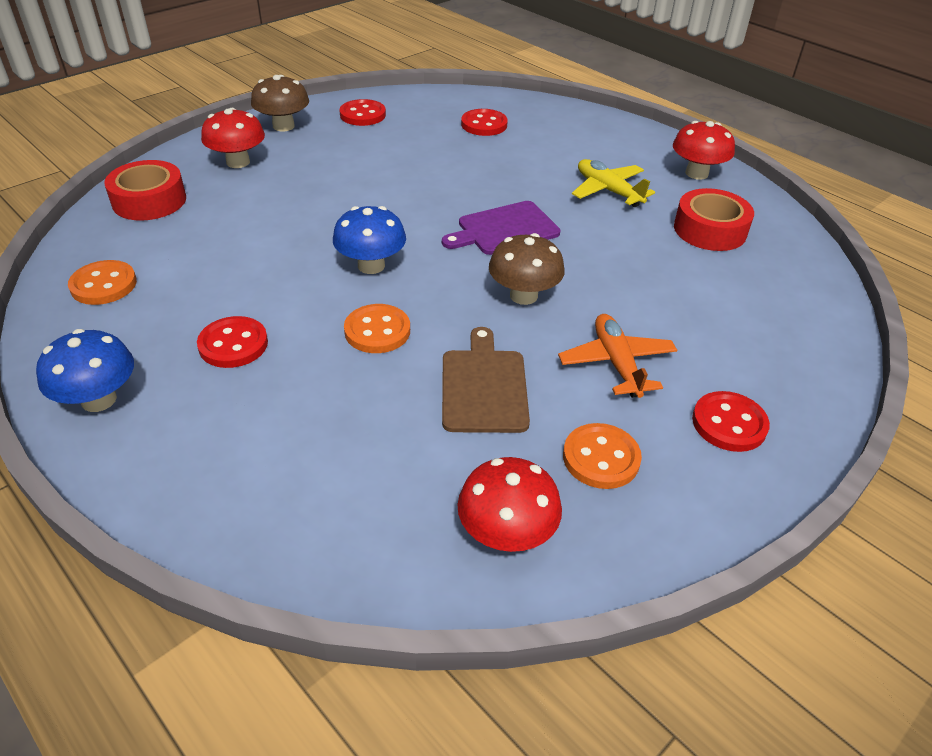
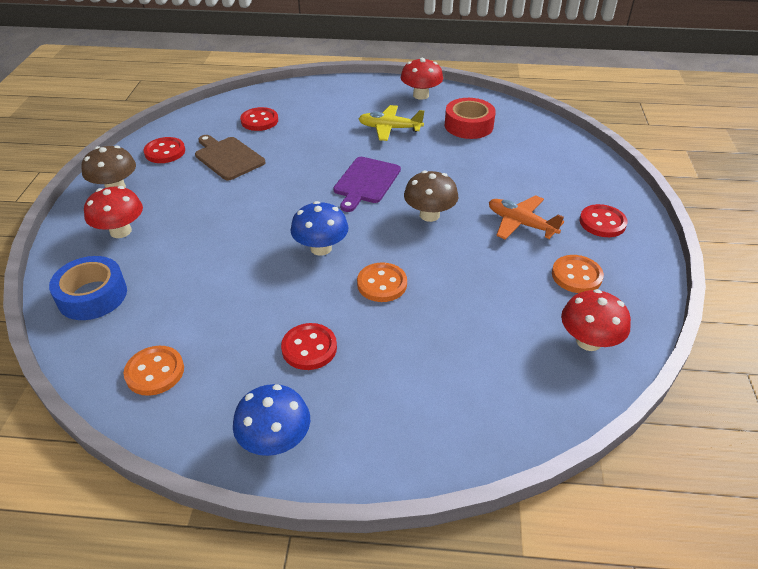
camera: 40 degrees left, 0 degrees up
(149, 201) = (92, 296): red tape -> blue tape
(483, 386) = (479, 277): brown cutting board -> brown cutting board (228, 157)

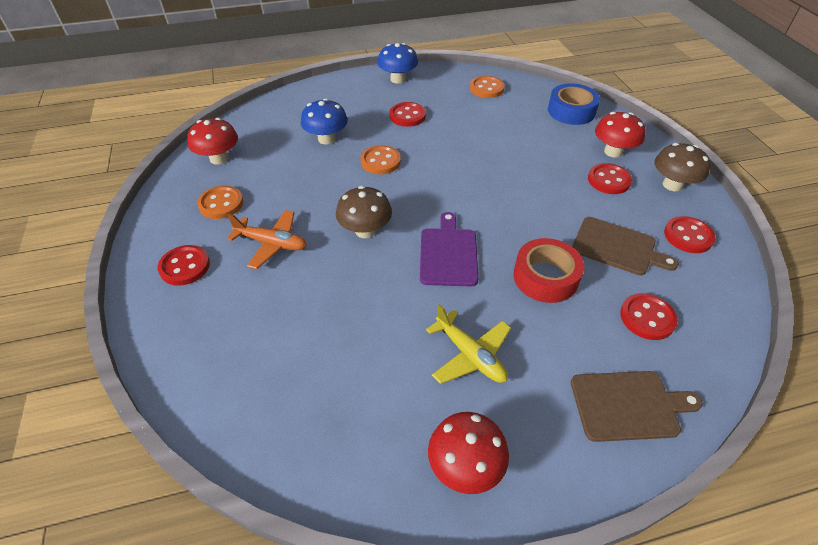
camera: 160 degrees right, 5 degrees up
(165, 205) = (608, 180): none -> red button
(316, 95) = (628, 405): none -> brown cutting board
(321, 248) = (445, 176): blue mushroom -> blue mushroom (326, 139)
(390, 128) = (470, 355): yellow plane -> yellow plane turned 60 degrees clockwise
(468, 125) = (360, 399): red tape -> red tape (545, 277)

